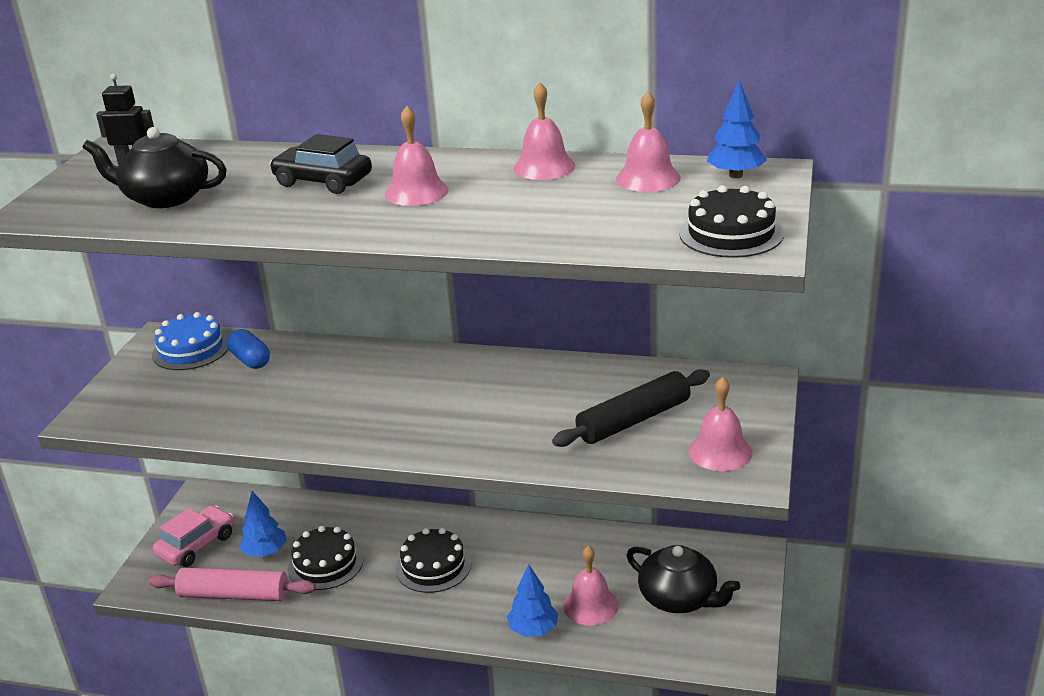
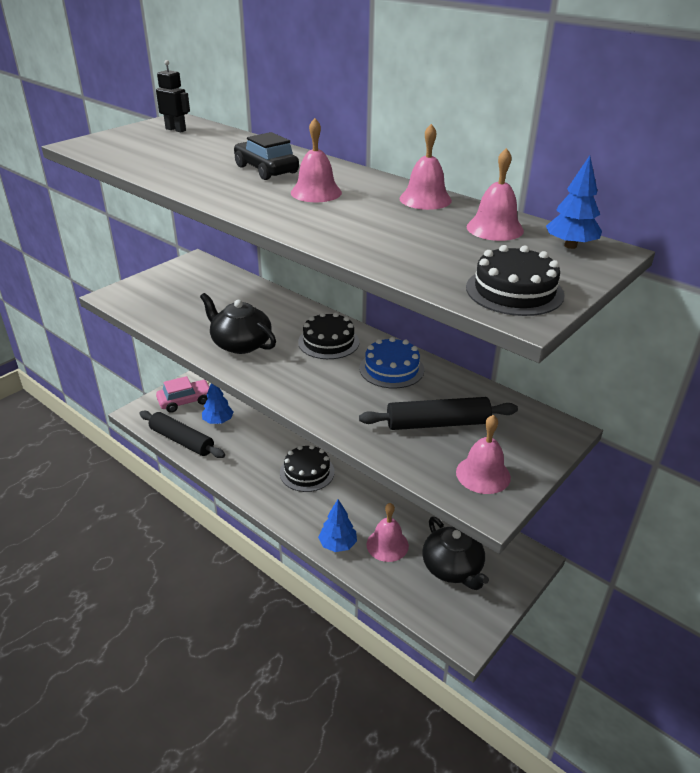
camera: 25 degrees right, 5 degrees up
(165, 198) = (163, 155): black teapot -> black teapot (240, 344)
(191, 349) = (204, 273): blue cake -> blue cake (391, 369)
(234, 595) = (182, 441): pink rolling pin -> black rolling pin
(250, 360) = (230, 291): blue capsule -> none
(325, 564) = (245, 443): black cake -> black cake (328, 342)

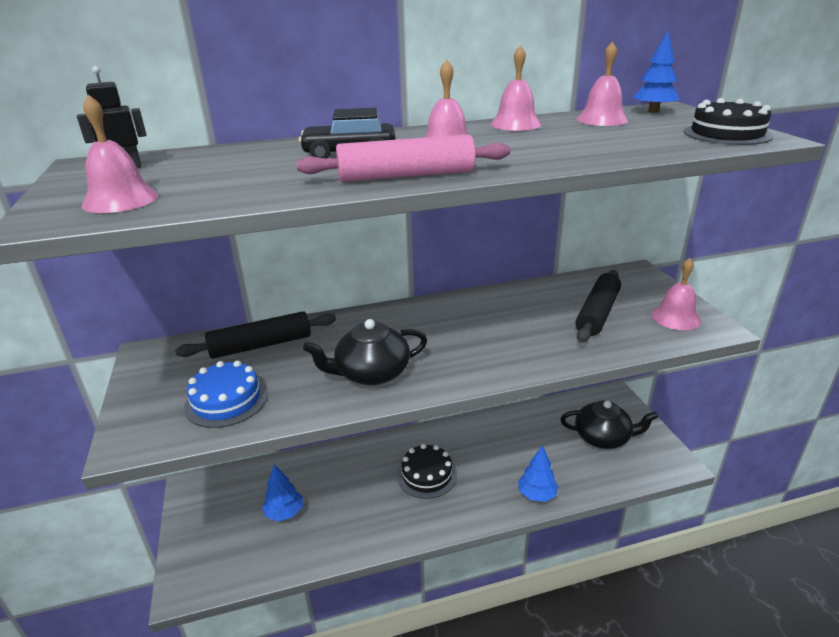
camera: 55 degrees left, 5 degrees down
(182, 441) = (284, 559): black rolling pin -> black rolling pin (261, 345)
(185, 401) = (217, 529): pink car -> none
(231, 197) = (406, 176): none -> pink rolling pin
(328, 342) = (425, 323): black cake -> none
(387, 545) = (556, 463): pink bell -> pink bell (120, 200)
(391, 369) = (501, 307): blue cake -> blue cake (226, 400)

